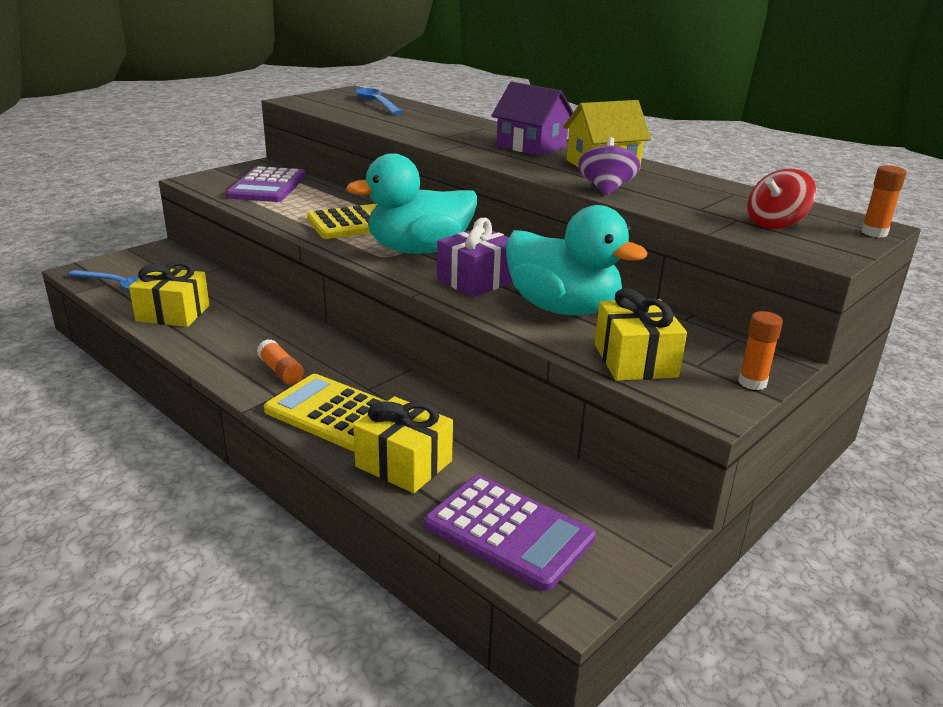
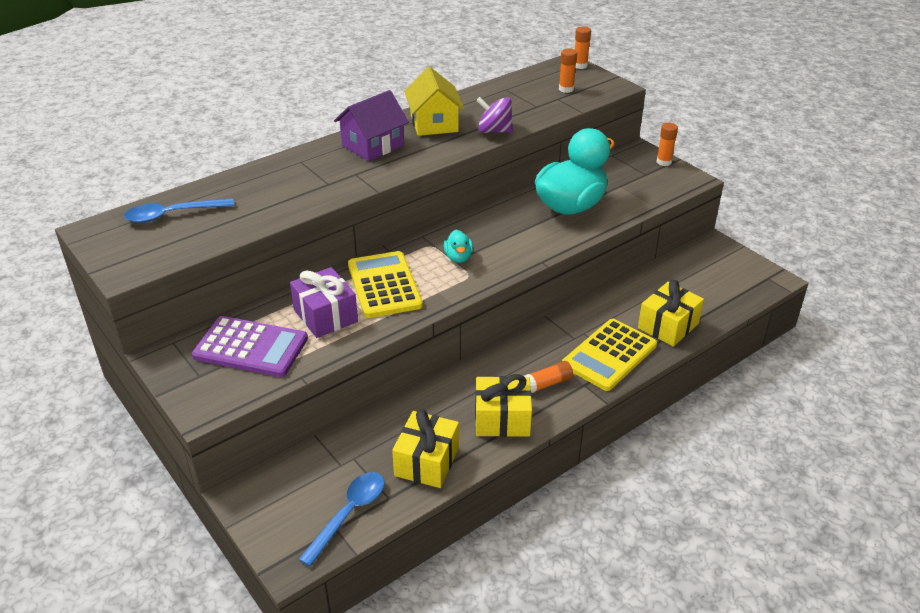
camera: 80 degrees left, 10 degrees up
(418, 250) = (458, 257): turquoise duck -> turquoise duck, size x0.42
(477, 280) = (522, 235): purple gift -> purple gift (325, 316)
(509, 531) = (727, 292): purple calculator -> none
(635, 361) = (642, 192): yellow gift -> yellow gift (502, 419)
(775, 224) = (566, 89): red spinning top -> orange glue stick

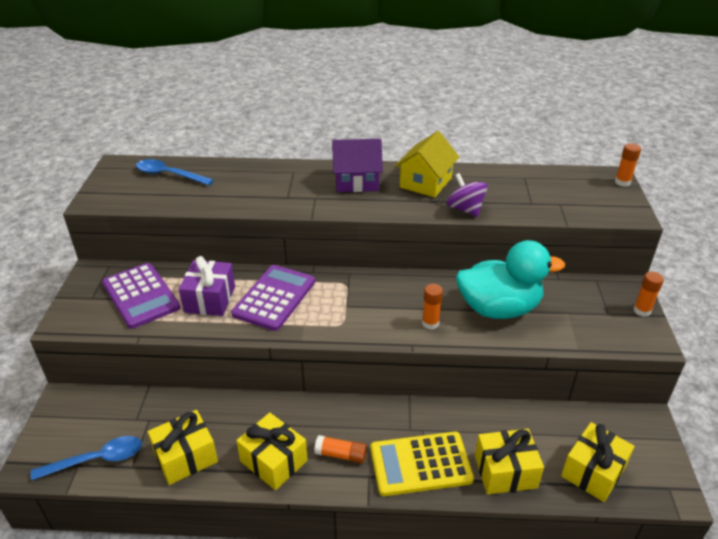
camera: 40 degrees right, 0 degrees up
(384, 285) = (274, 298): yellow calculator -> purple calculator
(458, 257) = (352, 305): turquoise duck -> none
(566, 89) = (579, 198): orange glue stick -> orange glue stick (430, 323)
(718, 294) = (593, 471): none -> yellow gift

